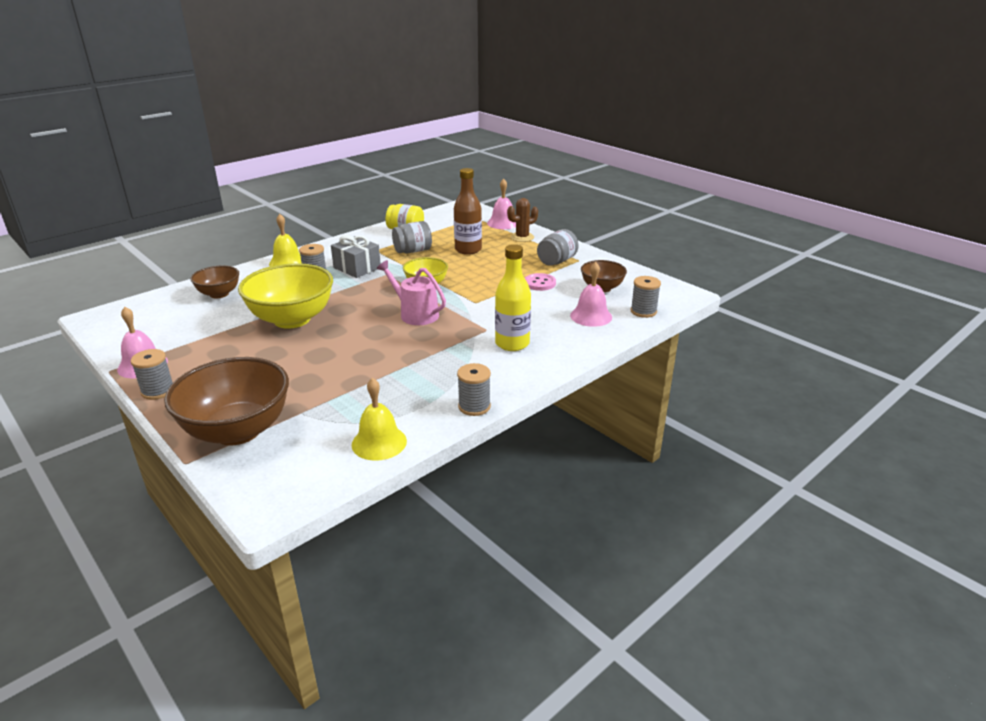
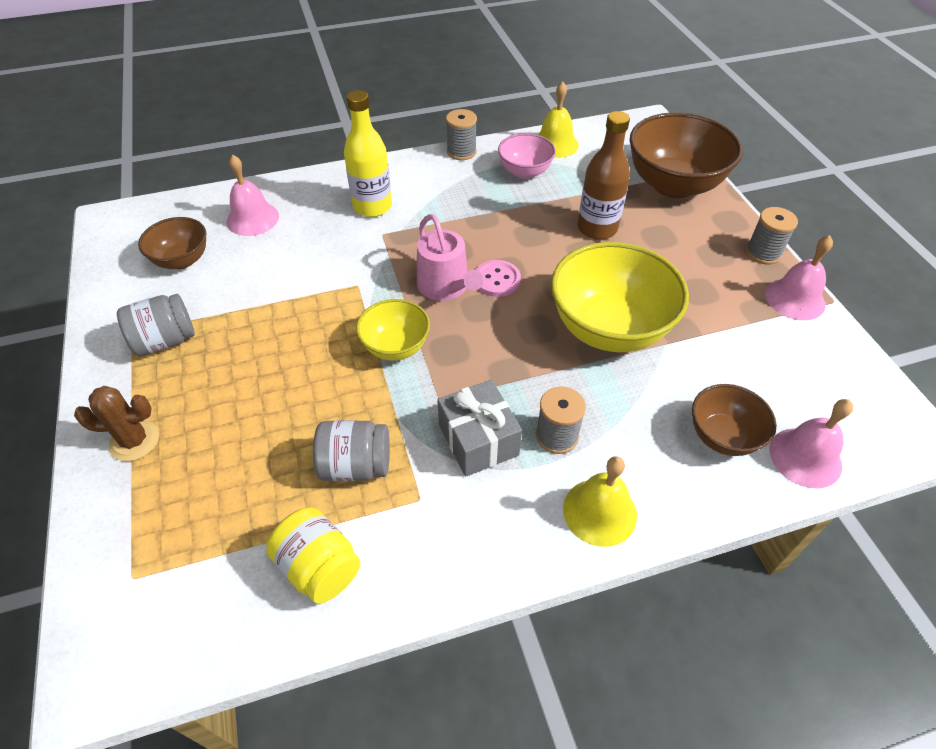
camera: 155 degrees left, 20 degrees up
(398, 404) = (525, 172): none -> pink bowl
(468, 250) = (261, 431): brown bottle -> brown bottle (597, 228)
(503, 223) = (106, 522): pink bell -> pink bell (805, 457)
(540, 283) = (244, 296): pink button -> pink button (497, 280)
(643, 311) = (191, 207): grey spool -> none

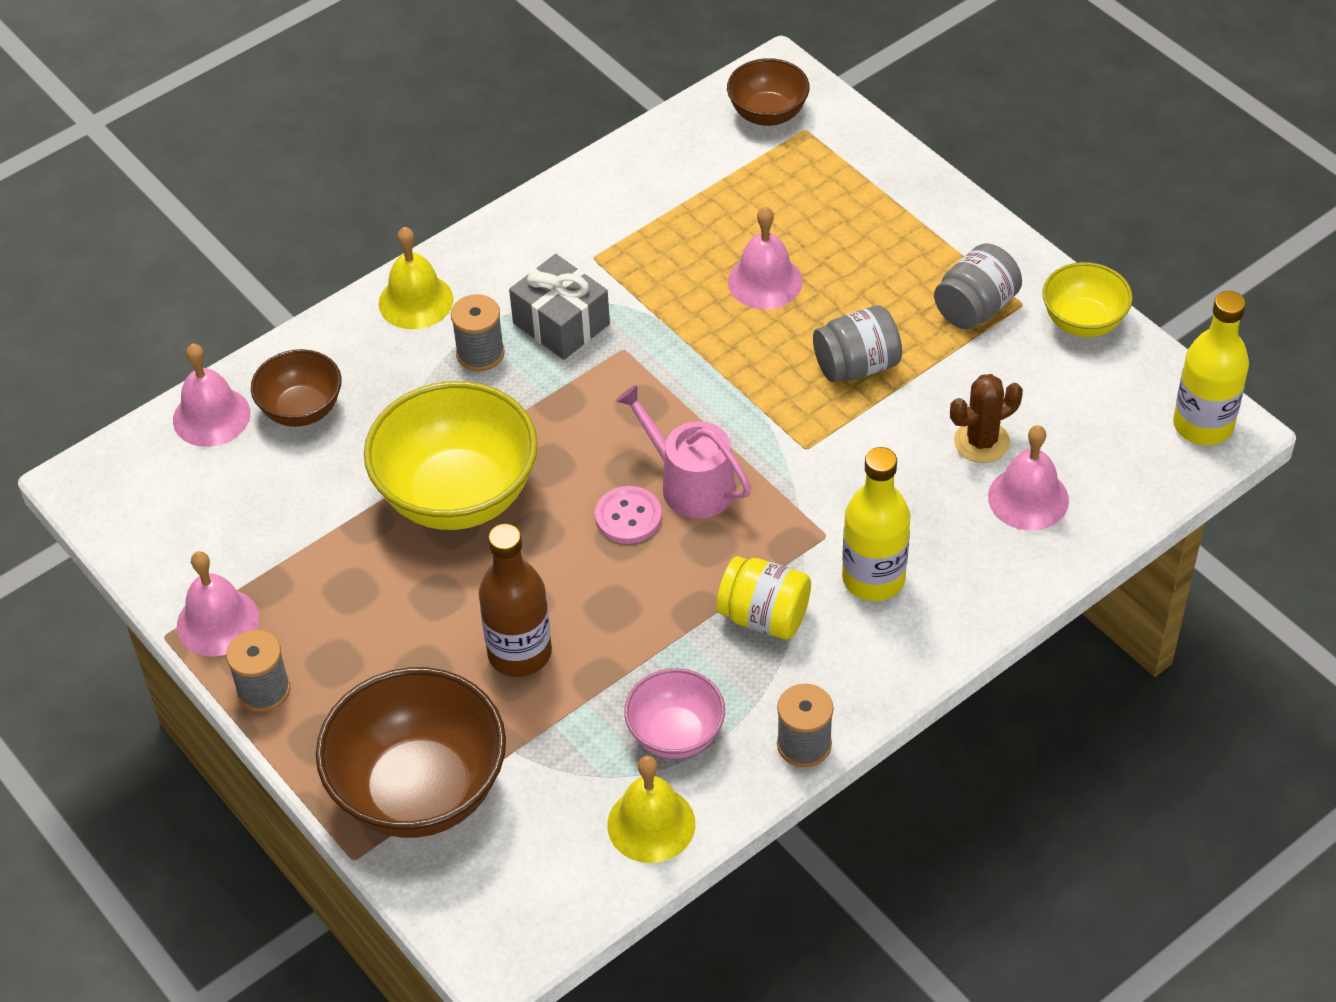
camera: 160 degrees right, 0 degrees up
(117, 224) = (1203, 425): none -> yellow bottle
(134, 441) = (906, 213): brown cactus -> brown cactus (981, 442)
(182, 260) = (1060, 406): brown bowl -> brown bowl (768, 114)
(293, 419) = (765, 281): none -> pink bell
(319, 567) = (652, 184): yellow jar -> yellow jar (764, 616)
(355, 465) = (672, 263): grey jar -> grey jar (856, 366)
(395, 347) = (706, 388): yellow bowl -> yellow bowl (1083, 322)

